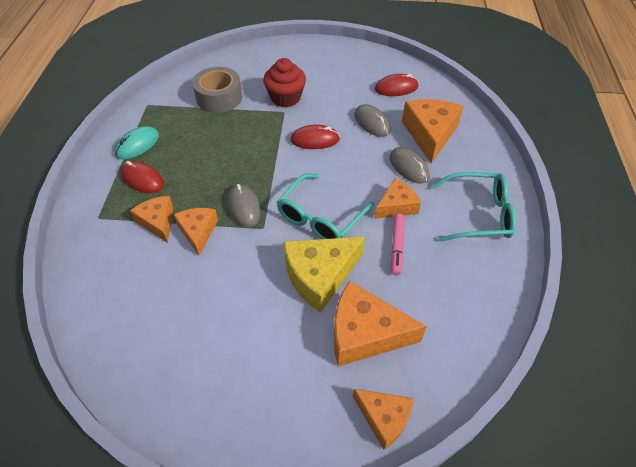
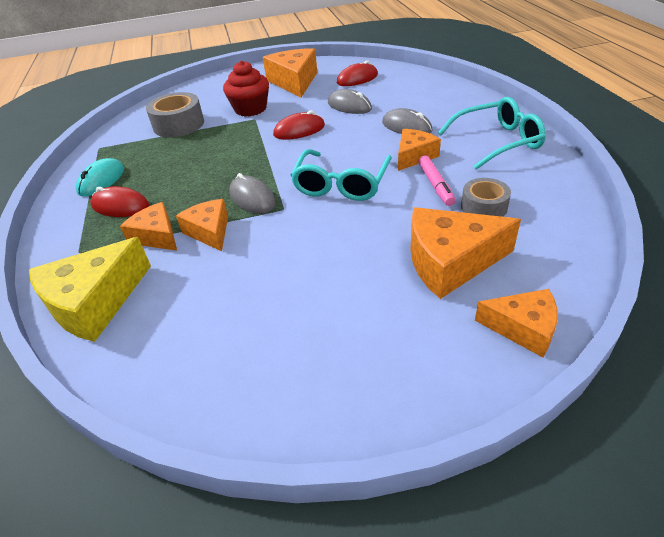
camera: 15 degrees left, 10 degrees down
(319, 276) = (370, 229): yellow cheese -> yellow cheese (94, 303)
(423, 286) = (484, 207): none -> grey tape
(430, 134) = (411, 100): orange cheese -> orange cheese (294, 82)

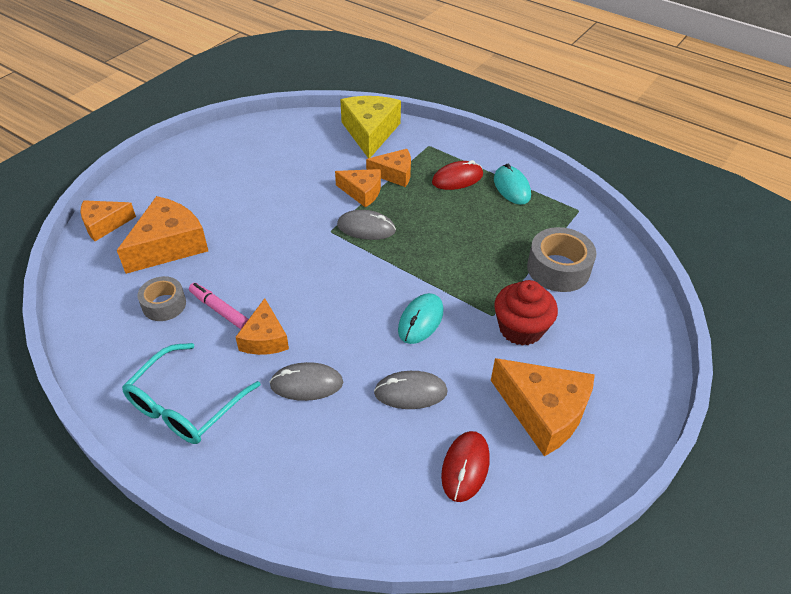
camera: 135 degrees right, 5 degrees up
(299, 130) = (421, 320): red mouse -> turquoise mouse
(341, 184) = (306, 273): turquoise glasses -> none

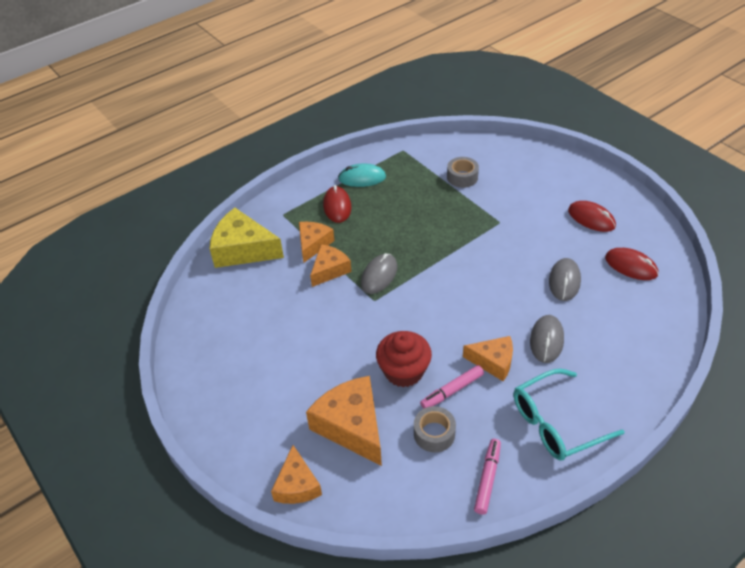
camera: 70 degrees left, 0 degrees up
(111, 354) = (487, 479): none -> pink marker
(185, 405) = (556, 423): turquoise glasses -> turquoise glasses turned 105 degrees clockwise
(421, 320) = (496, 262): turquoise mouse -> none
(521, 328) = (516, 211): red cupcake -> red cupcake (404, 371)
(543, 412) = (591, 218): orange cheese -> red mouse
(558, 269) = (462, 177): grey tape -> grey tape, size x0.65

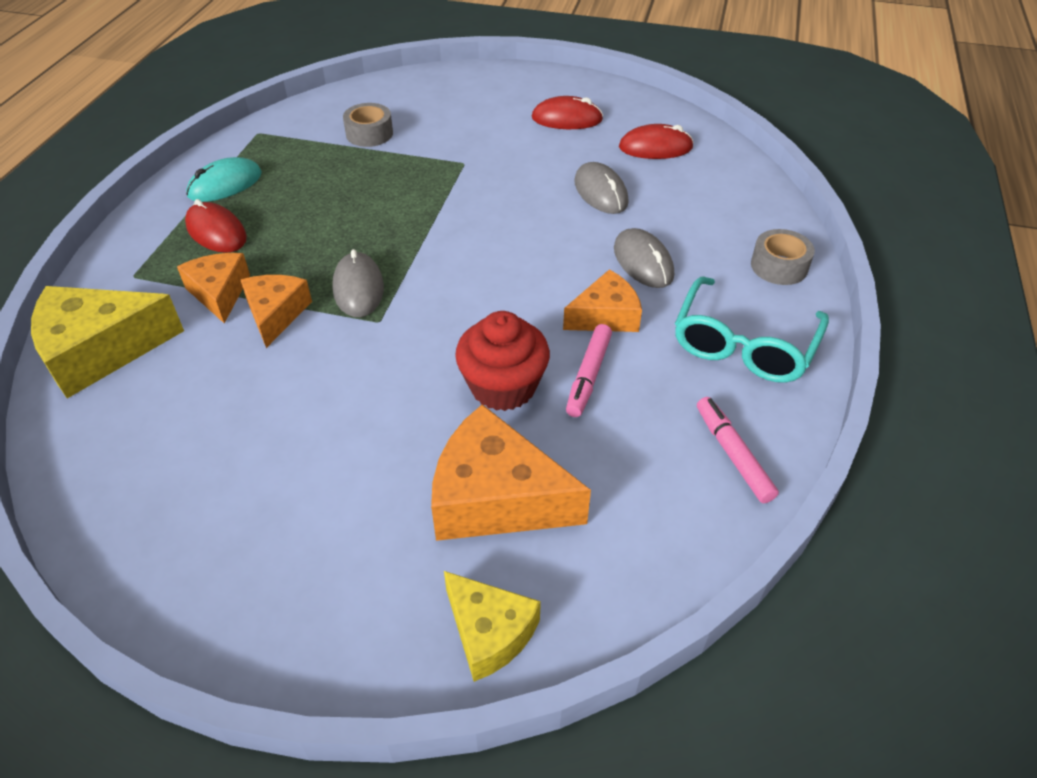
camera: 40 degrees left, 0 degrees up
(297, 485) = (489, 632): orange cheese -> yellow cheese
(434, 434) = (616, 440): grey tape -> grey tape (779, 266)

